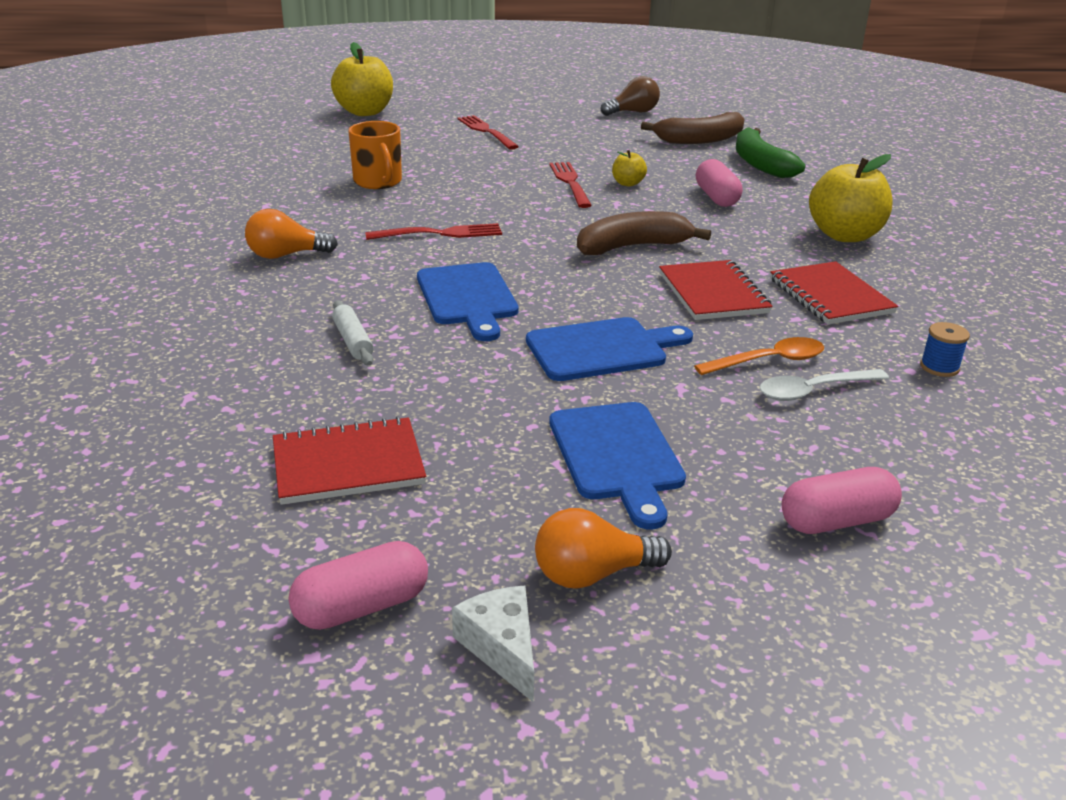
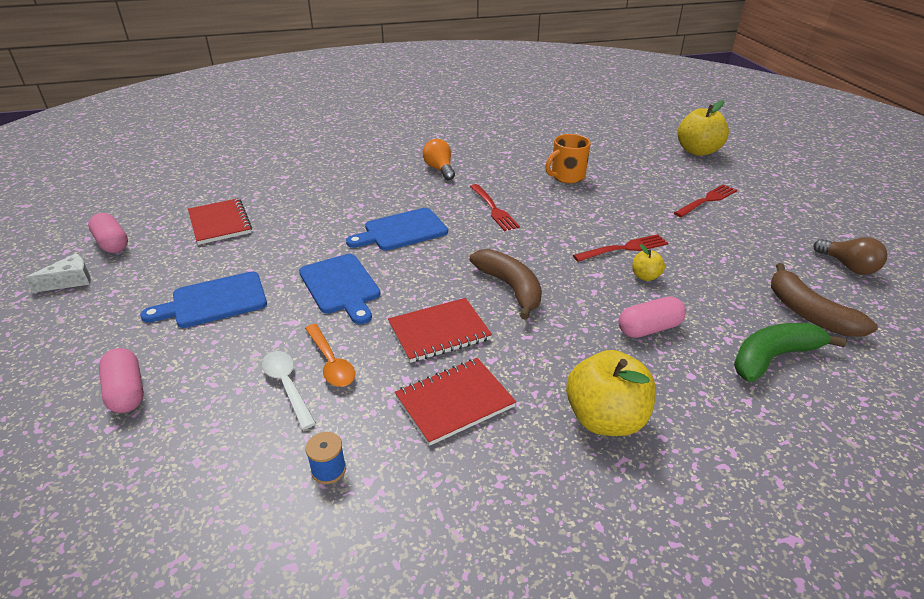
camera: 80 degrees right, 5 degrees up
(353, 341) = (340, 205): white rolling pin -> none
(592, 574) = (111, 301): orange light bulb -> none

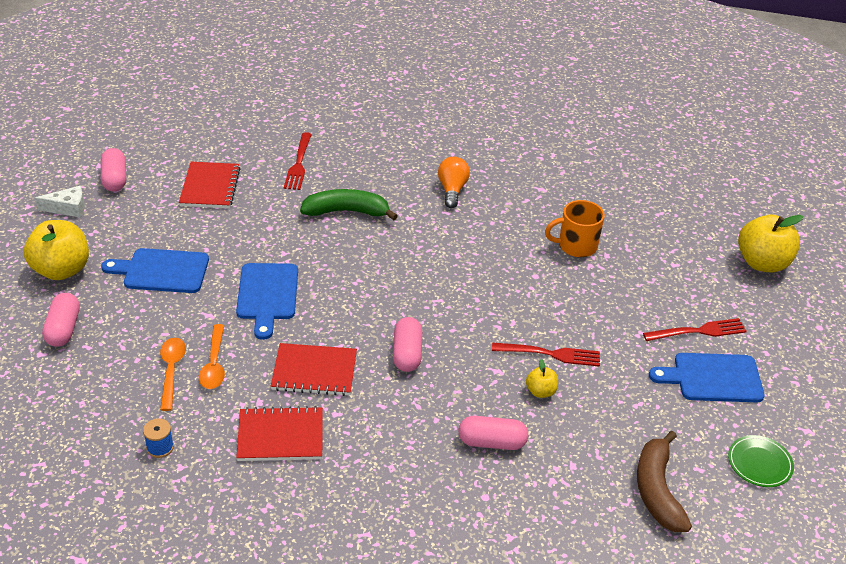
camera: 25 degrees right, 5 degrees up
(287, 386) = (171, 371): white spoon -> orange spoon
(402, 231) = (359, 254): blue cutting board -> blue cutting board (713, 378)
(493, 209) = (465, 260): red fork -> red fork (298, 164)
(510, 288) = (407, 353): brown banana -> pink capsule
(605, 419) = (381, 499): yellow apple -> yellow apple (62, 270)
(773, 358) = (573, 514): green banana -> green banana (346, 212)
(848, 266) = (759, 463): brown light bulb -> green plate

